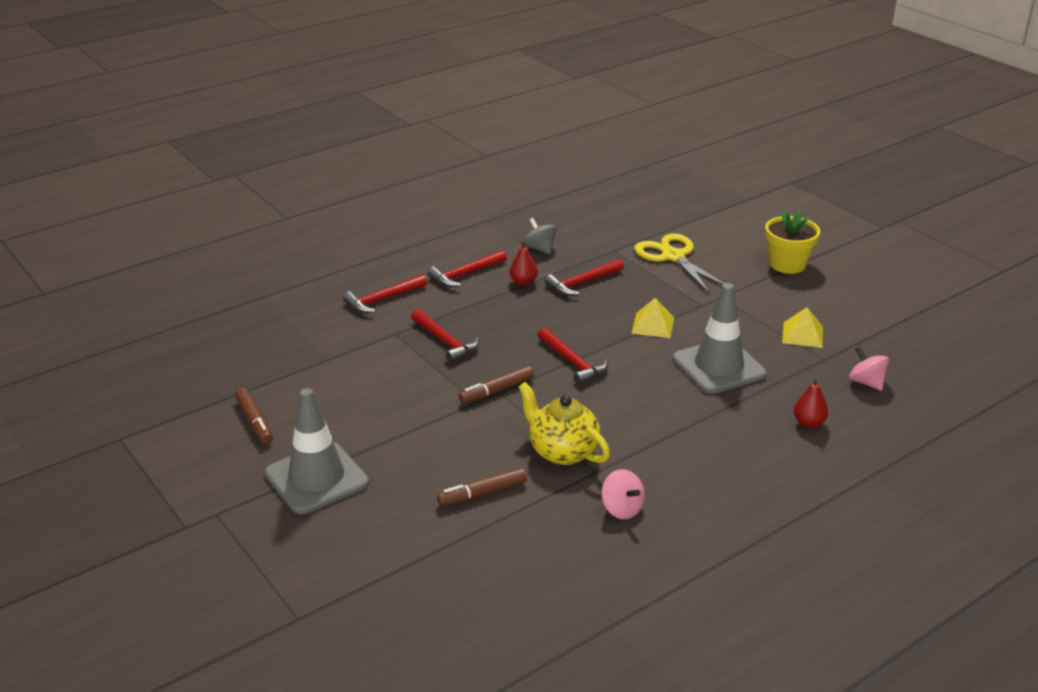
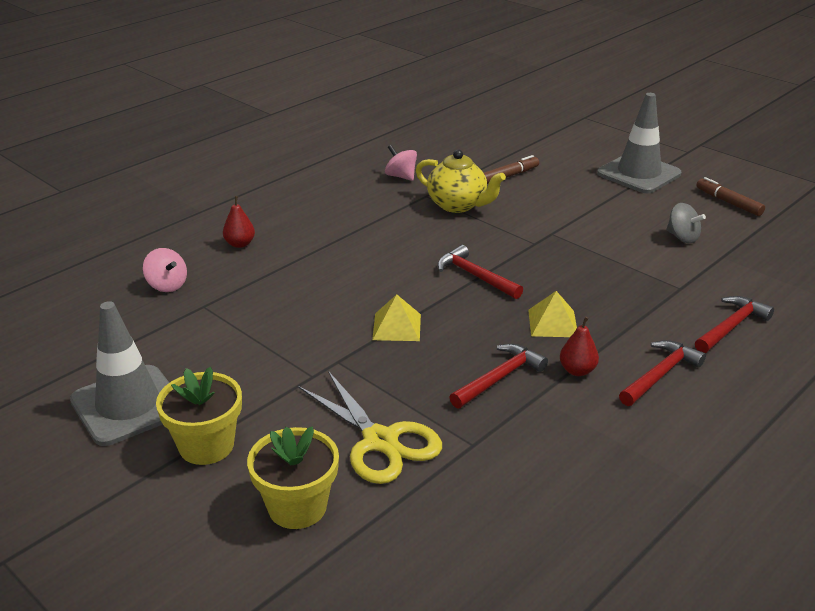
camera: 170 degrees right, 0 degrees up
(445, 342) = (620, 284): red hammer -> none
(497, 391) = (537, 244): brown marker -> none
(540, 249) = (584, 434): grey spinning top -> grey spinning top (682, 237)
(718, 367) = (321, 286): grey traffic cone -> grey traffic cone (128, 405)
(724, 233) = (297, 507): none -> yellow flower pot
(802, 334) = (218, 333): yellow pyramid -> yellow pyramid (553, 323)

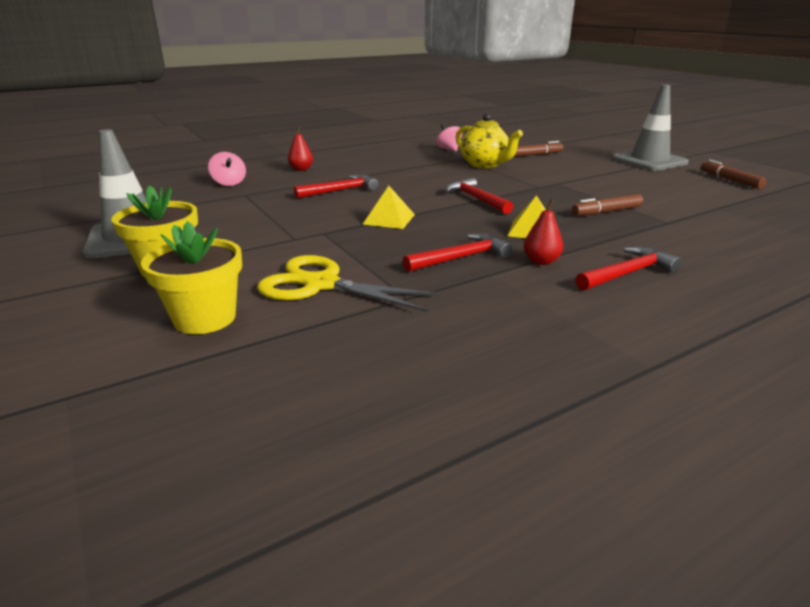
camera: 15 degrees right, 5 degrees down
(381, 441) = (320, 284): yellow scissors -> yellow scissors turned 135 degrees clockwise
(617, 279) = (607, 212): none -> brown marker
(682, 237) = (679, 195): grey spinning top -> none
(731, 326) = (716, 250): red hammer -> red hammer (341, 191)

